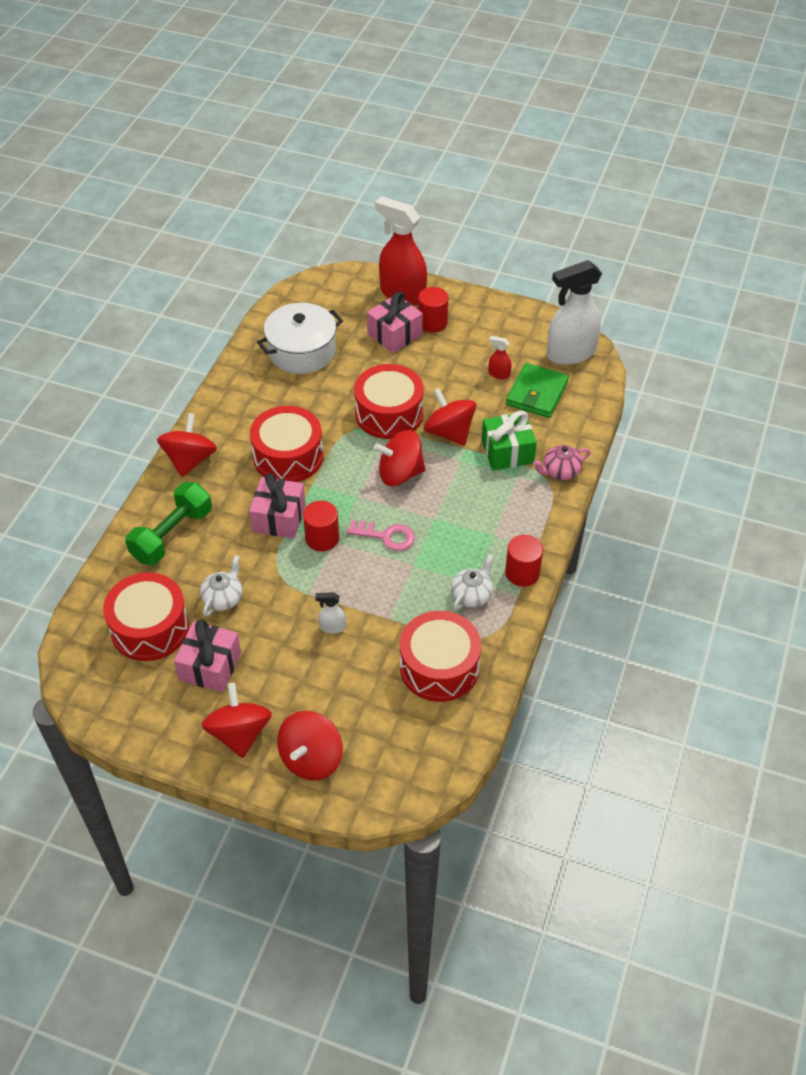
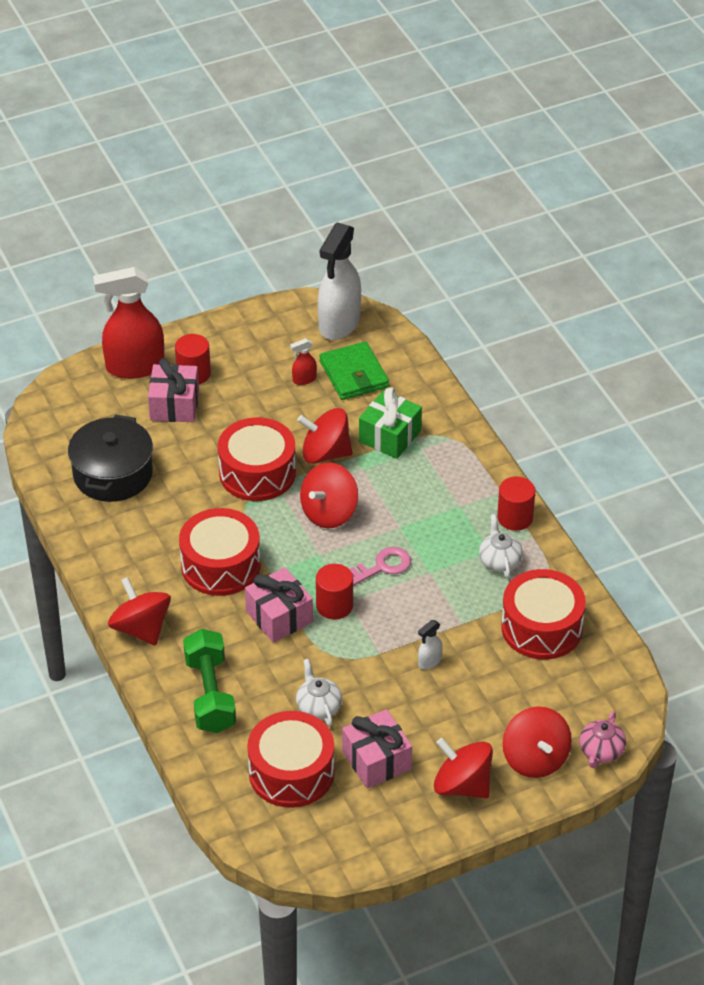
camera: 45 degrees left, 5 degrees down
(301, 351) = (113, 474): white pot -> black pot
(560, 471) = (448, 422): pink teapot -> pink teapot (601, 751)

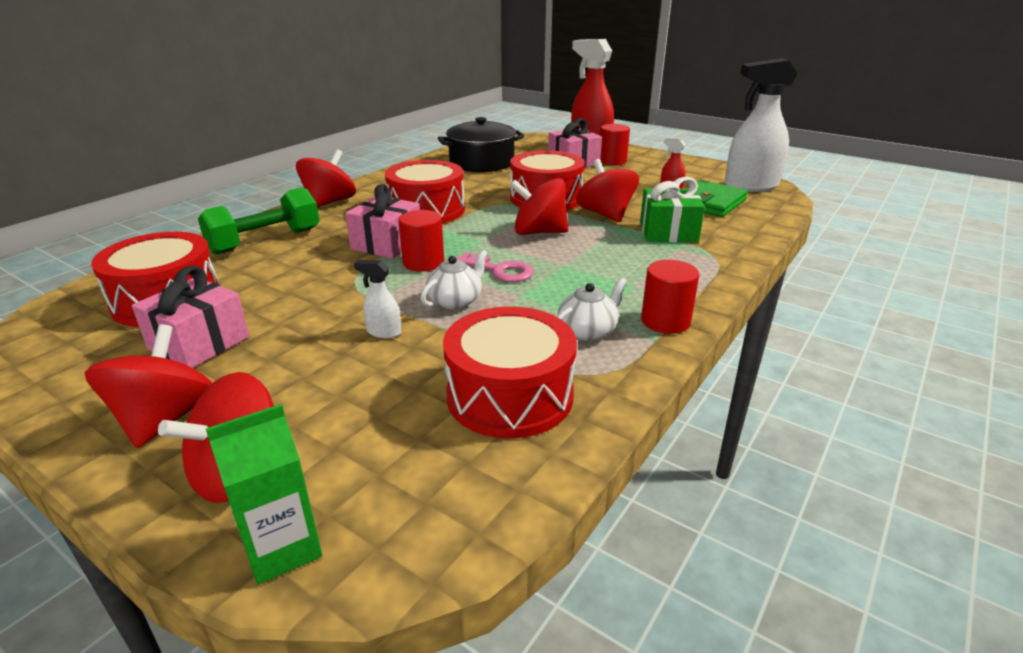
camera: 60 degrees right, 15 degrees down
(318, 707) = (273, 290): white teapot -> white teapot (456, 301)
(601, 751) = (282, 548): pink teapot -> green carton

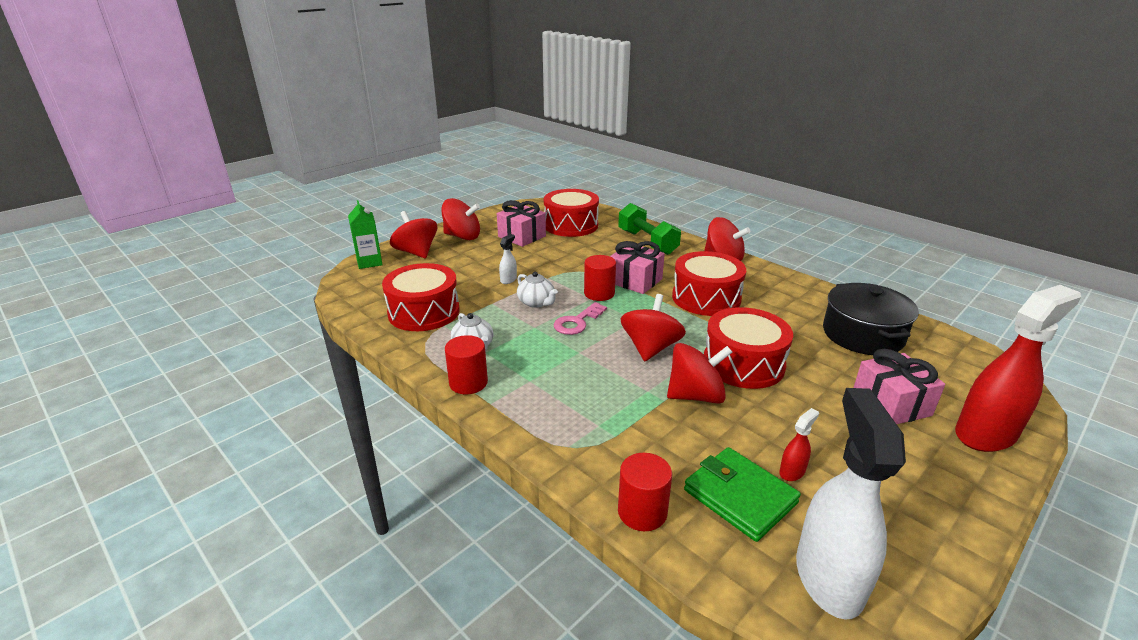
camera: 100 degrees right, 0 degrees up
(612, 161) = (917, 443): red cylinder -> red cylinder (642, 512)
(668, 232) = (641, 430): green gift -> none

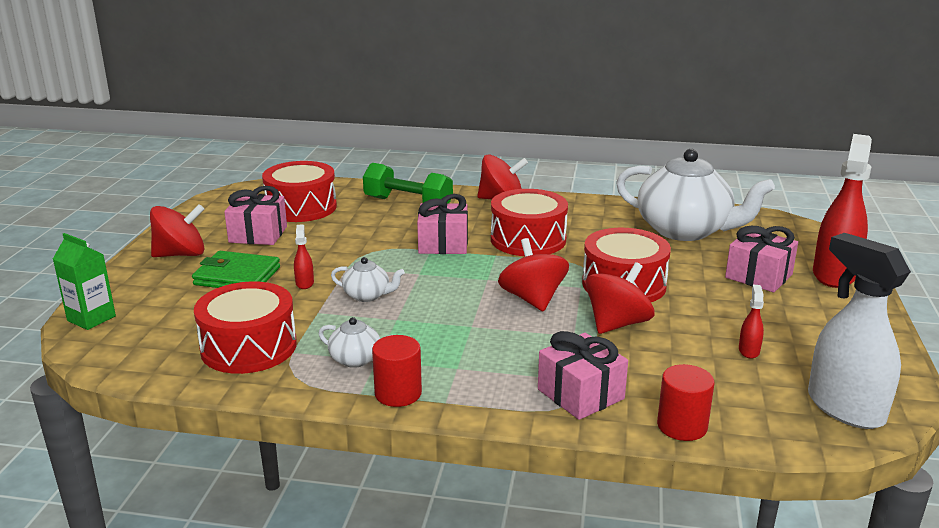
camera: 35 degrees left, 5 degrees down
(416, 252) = (143, 289): red spinning top -> none
(508, 279) = (304, 283): white spray bottle -> red spray bottle
(577, 322) = (434, 300): pink key -> none
(593, 443) = (580, 394): none -> pink gift
(599, 293) = (422, 267): red cylinder -> none
(740, 496) = (735, 383): green wallet -> green wallet (237, 276)
(863, 335) = (685, 230): black pot -> white teapot

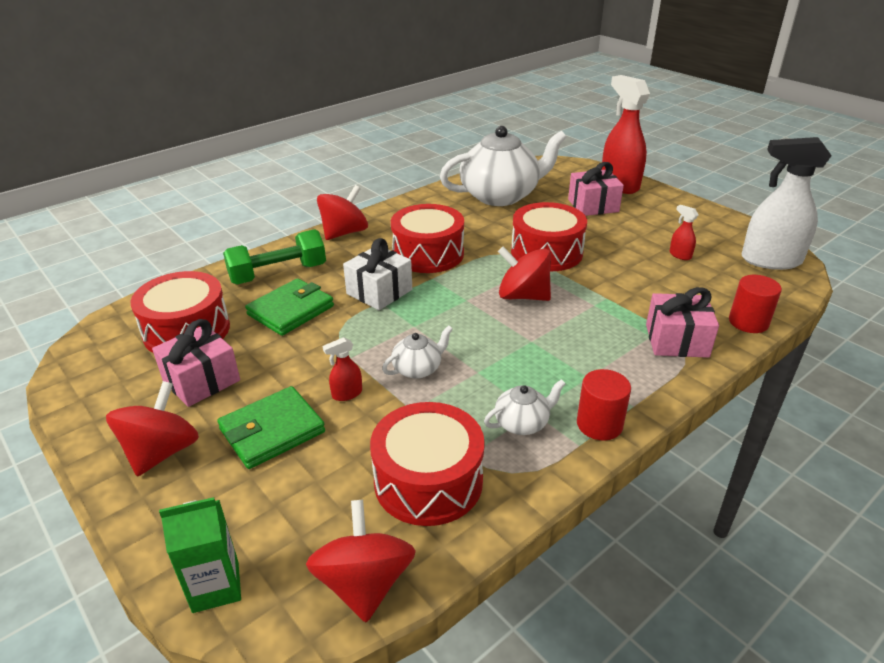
camera: 50 degrees left, 10 degrees up
(304, 283) = (346, 394): red spray bottle -> red spray bottle turned 60 degrees counterclockwise
(371, 226) = (291, 310): none -> green wallet
(443, 244) = (379, 292): pink gift -> white gift
(617, 324) = (597, 281): red spinning top -> red spinning top (364, 583)

